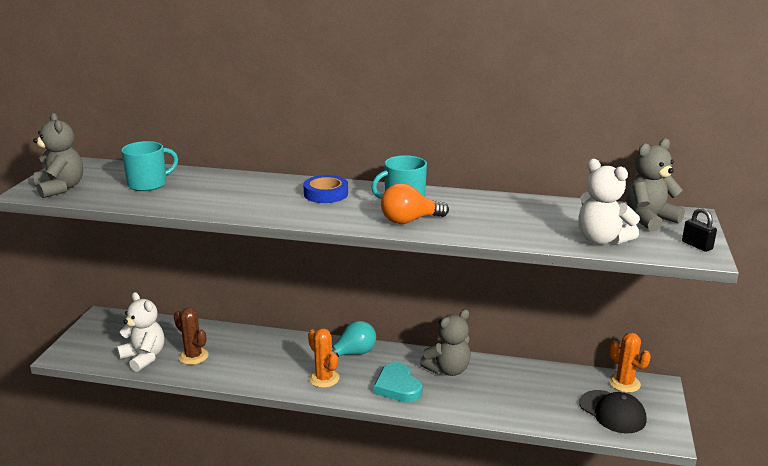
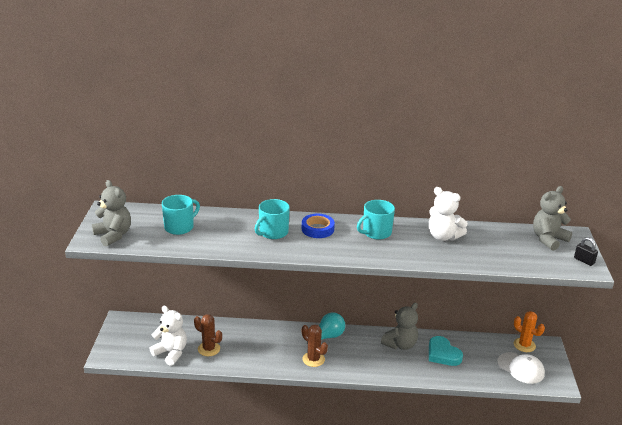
camera: 10 degrees left, 5 degrees up
(264, 194) = (273, 232): none -> turquoise mug
(324, 378) = (313, 359): orange cactus -> brown cactus
(398, 386) = (369, 361): turquoise heart -> turquoise heart (443, 354)
(409, 221) = (387, 251): orange light bulb -> none
(601, 240) = (522, 260): white teddy bear -> white teddy bear (443, 236)
(612, 412) = (521, 368): black cap -> white cap

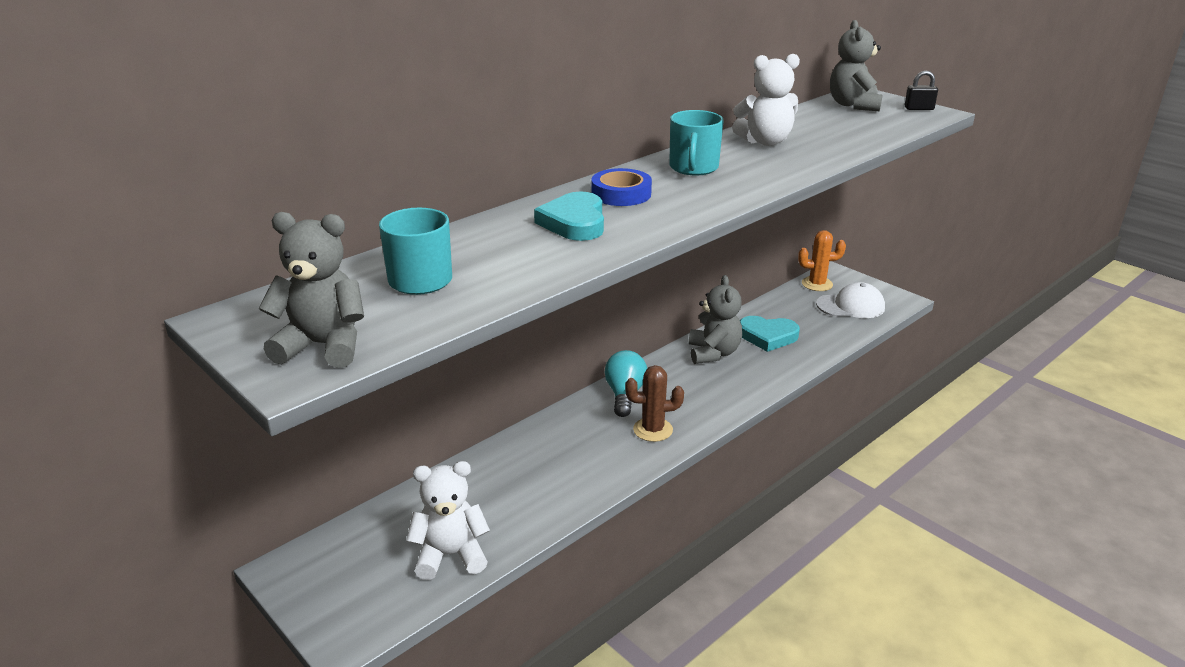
camera: 45 degrees left, 0 degrees up
(209, 349) = (499, 510): brown cactus -> none
(273, 232) = (574, 222): turquoise mug -> turquoise heart

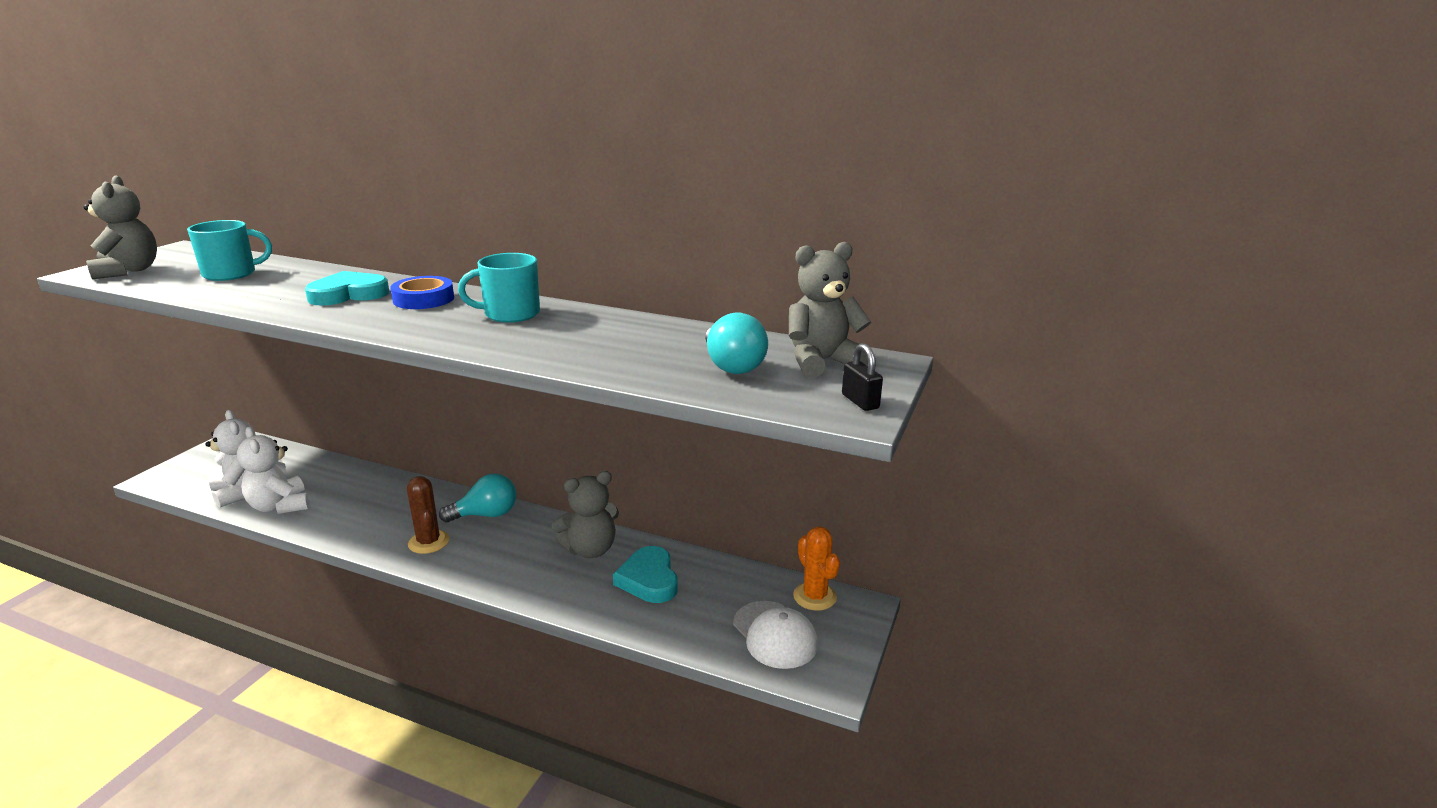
camera: 65 degrees right, 5 degrees down
(765, 142) = (620, 333): white teddy bear -> white teddy bear (280, 506)
(849, 124) = (732, 366): none -> turquoise light bulb

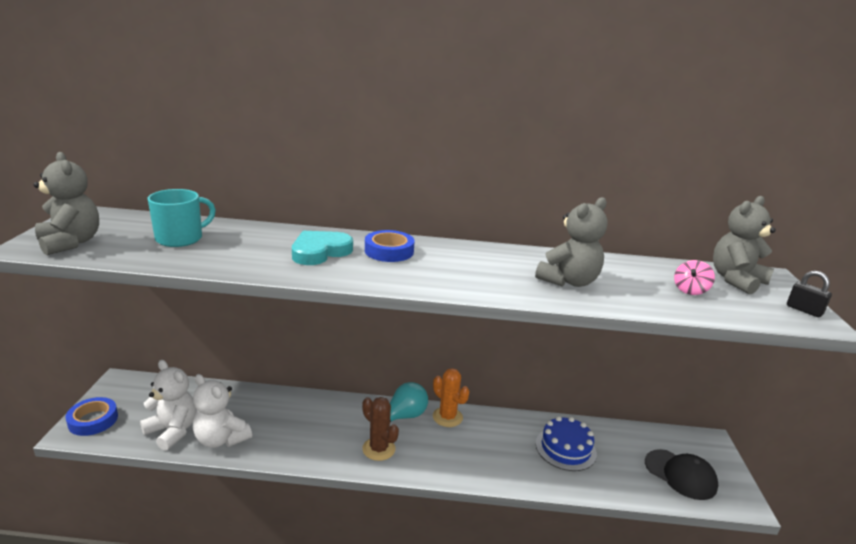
camera: 20 degrees left, 0 degrees up
(181, 471) = (93, 420): none -> blue tape
(510, 314) = (476, 259): turquoise mug -> none
(590, 549) = (504, 432): grey teddy bear -> grey teddy bear (569, 281)
(649, 579) = (565, 448): turquoise heart -> blue cake
(732, 366) = (690, 290): turquoise light bulb -> pink spinning top
(774, 635) = (680, 474): white cap -> black cap
(814, 596) = (678, 440): orange cactus -> orange cactus (447, 417)

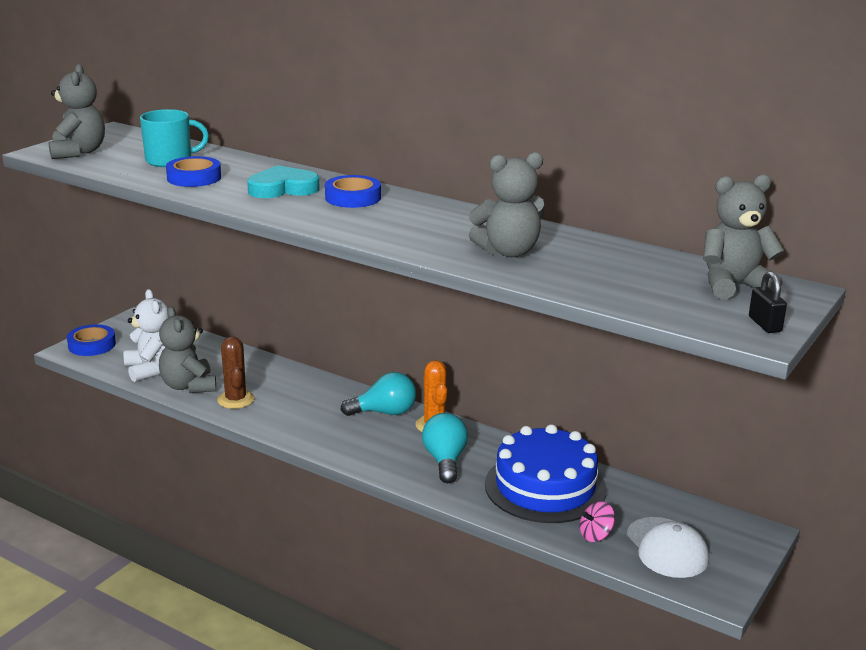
camera: 30 degrees right, 0 degrees up
(221, 439) = (189, 386): white teddy bear -> grey teddy bear
(224, 253) = (194, 178): none -> blue tape
(378, 449) = (331, 432): brown cactus -> brown cactus (236, 400)
(482, 448) = (445, 461): none -> turquoise light bulb
(565, 448) = (545, 487): blue cake -> blue cake, size x1.55
(680, 474) = (667, 548): black cap -> white cap
(690, 290) = (647, 283): pink spinning top -> pink spinning top (595, 535)

